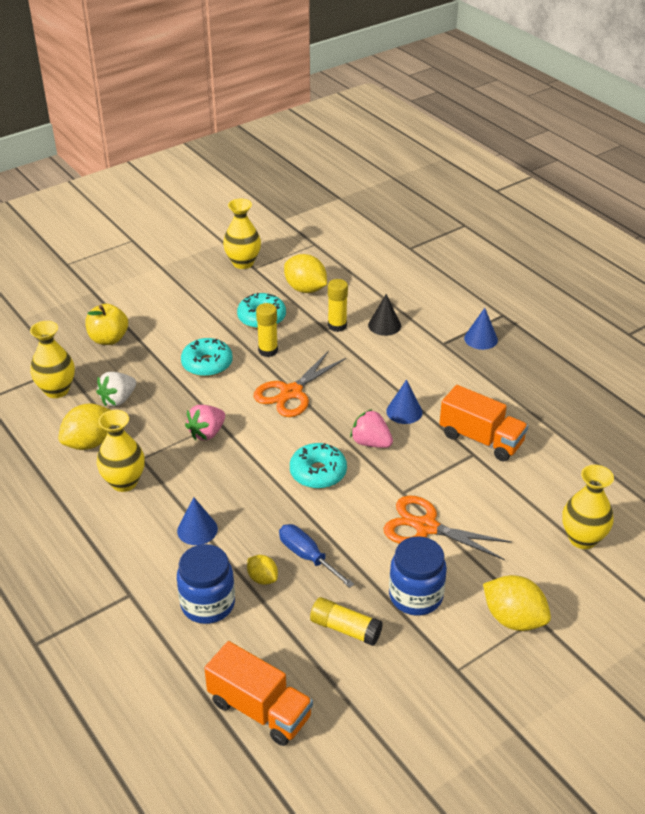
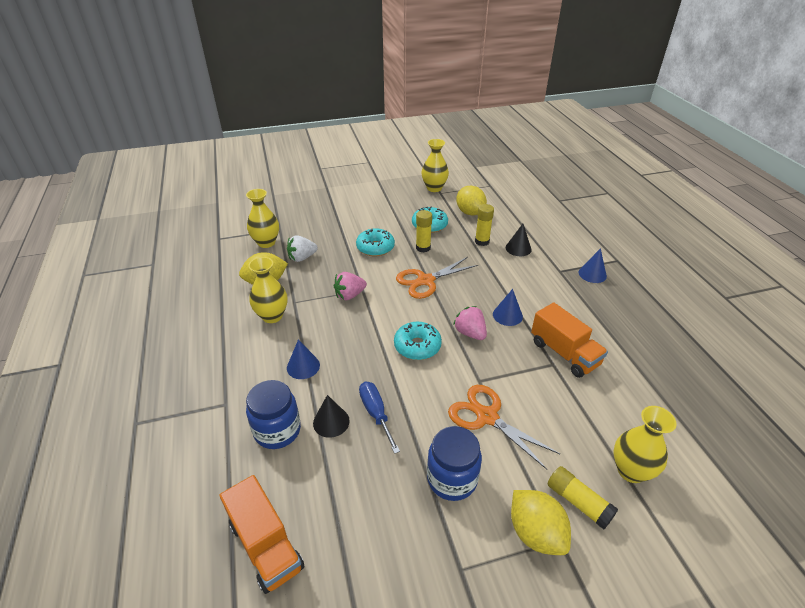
camera: 20 degrees right, 0 degrees up
(108, 339) = (319, 217): yellow apple -> none
(262, 578) = (331, 422): yellow lemon -> black cone
(345, 629) = (376, 490): yellow glue stick -> yellow glue stick (578, 502)

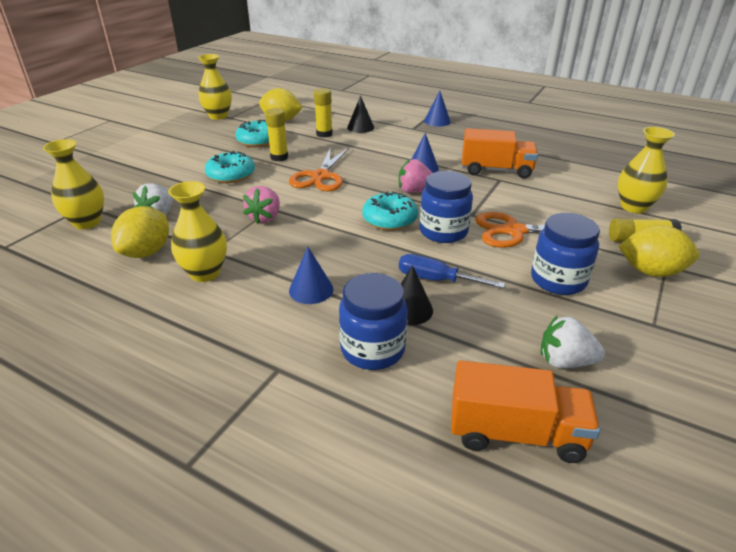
camera: 45 degrees left, 5 degrees down
(359, 534) = (565, 361): none -> white strawberry
(437, 381) = (443, 231): none -> blue jar

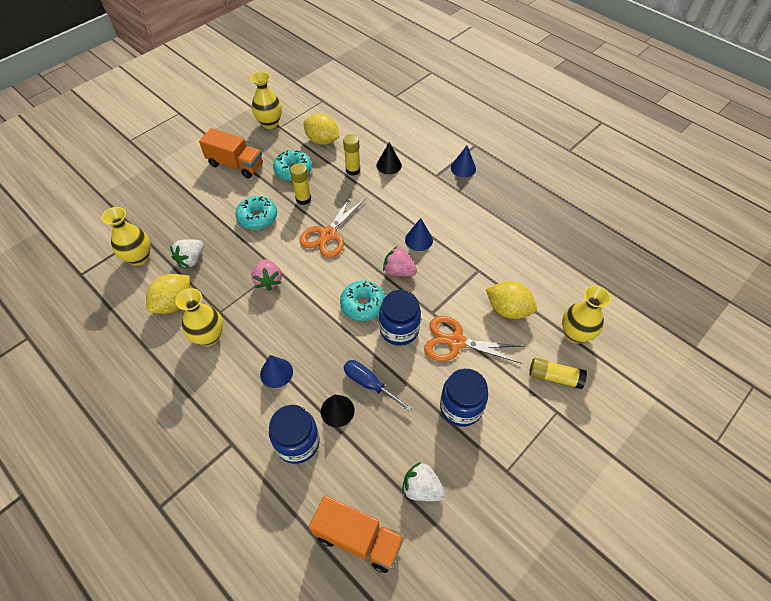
camera: 15 degrees right, 20 degrees up
(265, 218) = (268, 281): pink strawberry -> pink strawberry turned 45 degrees counterclockwise
(496, 170) = (481, 256): orange truck -> orange truck (235, 164)
(651, 271) = (539, 416): yellow lemon -> yellow lemon (508, 309)

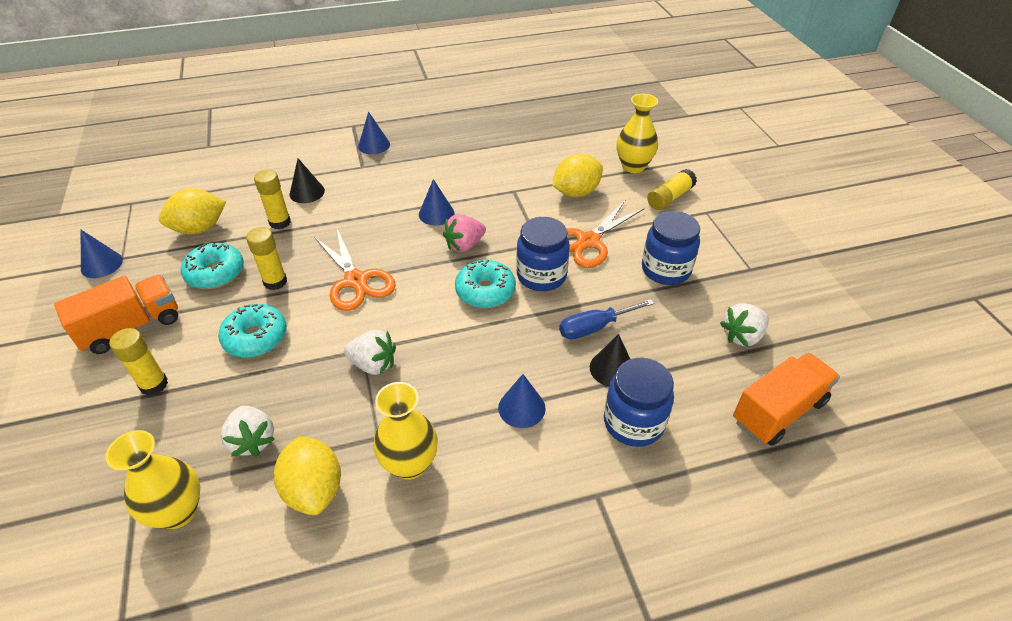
camera: 60 degrees left, 10 degrees down
(205, 198) = (154, 384): none -> yellow glue stick
(268, 281) = (373, 364): pink strawberry -> white strawberry
(270, 123) = (102, 264): yellow vase -> blue cone

